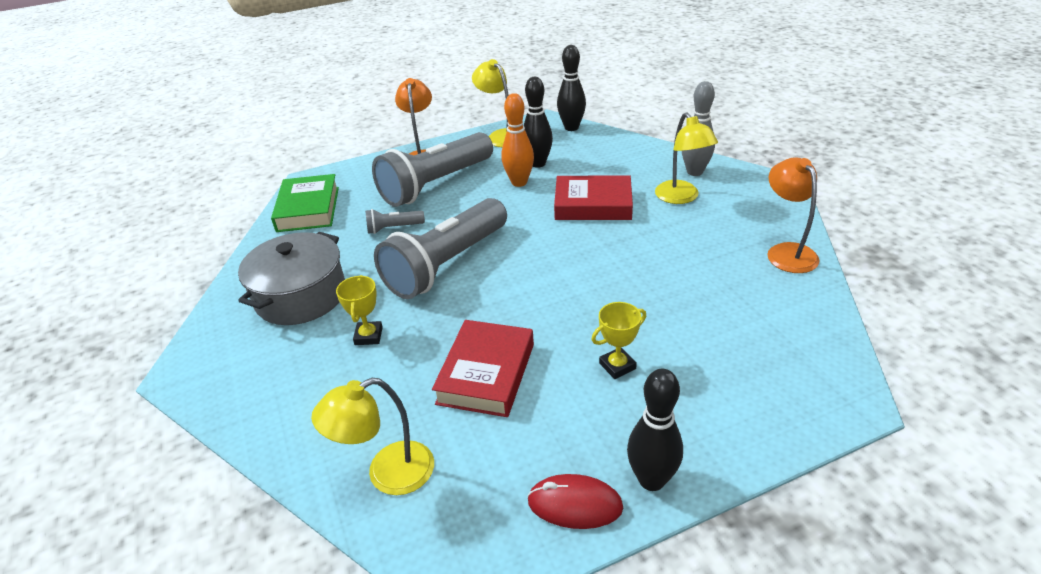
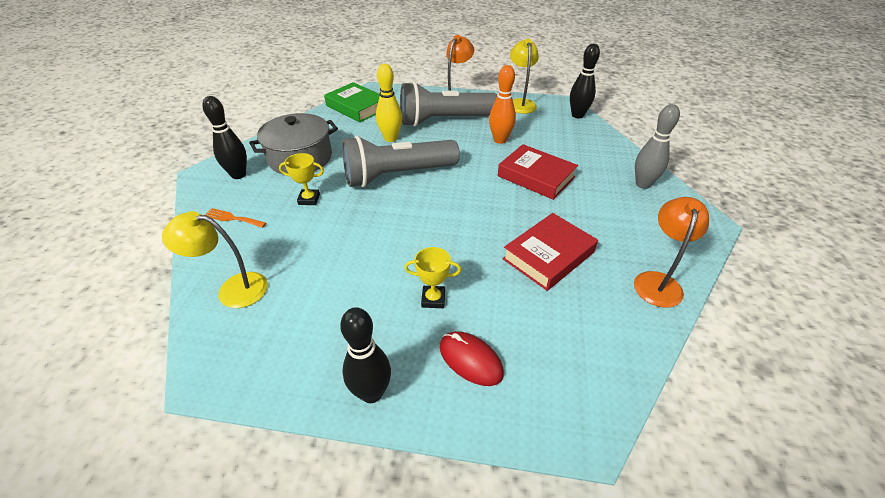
camera: 30 degrees right, 5 degrees up
(292, 402) = (232, 218): none -> orange fork
(308, 209) = (357, 107): green book -> green book turned 75 degrees counterclockwise
(368, 336) = (309, 199): yellow trophy -> yellow trophy turned 60 degrees clockwise
(393, 228) = (391, 138): grey flashlight -> yellow bowling pin
(486, 373) = (347, 258): red book -> red book (548, 255)
(538, 163) = (526, 132): black bowling pin -> black bowling pin (238, 175)
(575, 504) = (308, 376): red mouse -> red mouse (470, 360)
(681, 197) = (610, 199): yellow lamp -> none

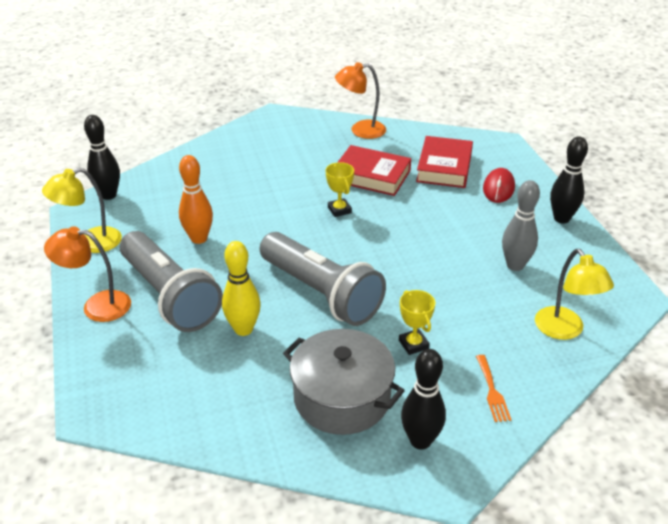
camera: 115 degrees left, 5 degrees down
(357, 107) = (166, 405): green book -> none
(433, 299) = (465, 217): yellow trophy -> yellow trophy (339, 210)
(536, 176) = (261, 201): red book -> red book (444, 167)
(643, 184) = (236, 144): grey bowling pin -> grey bowling pin (515, 265)

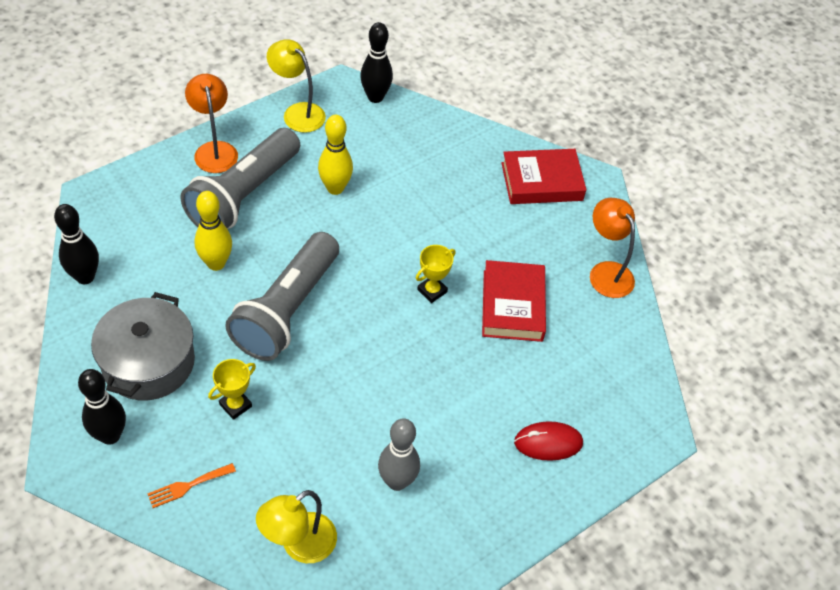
camera: 65 degrees right, 15 degrees up
(199, 238) = (335, 188): orange bowling pin -> yellow bowling pin
(444, 167) = (567, 376): red book -> red book (541, 181)
(561, 218) = (512, 522): black bowling pin -> black bowling pin (85, 277)

